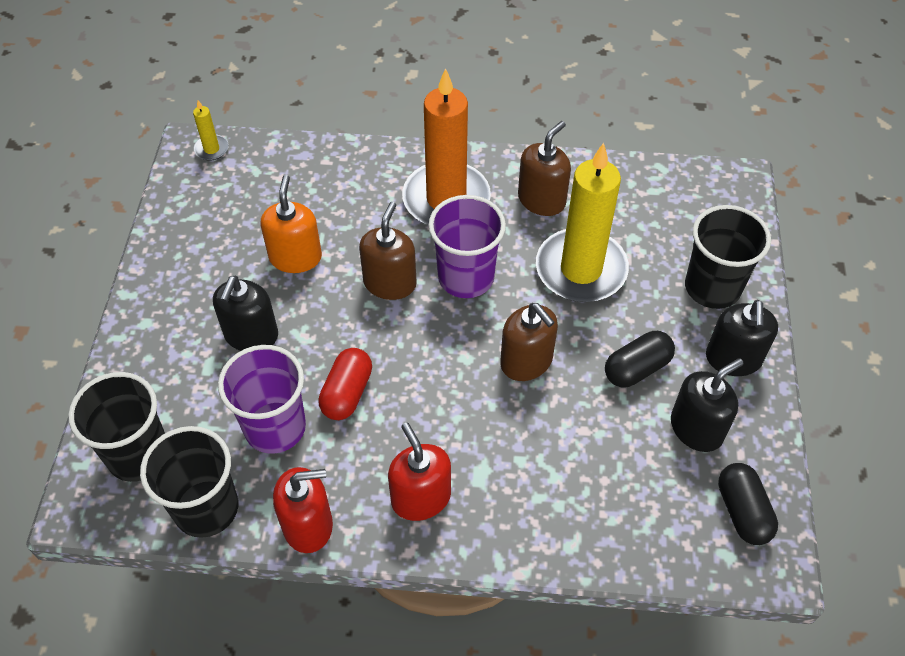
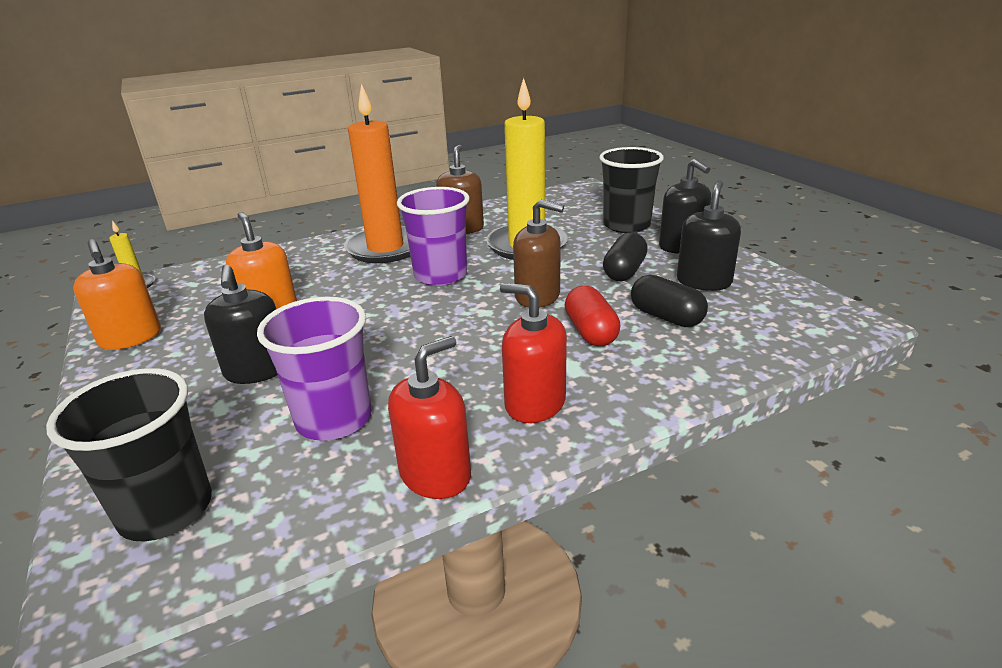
camera: 30 degrees left, 25 degrees down
(181, 234) = (130, 338): none -> orange soap dispenser
(206, 508) = (295, 516): black cup -> none
(347, 393) = (393, 369): red capsule -> red capsule (590, 332)
(390, 283) = (376, 298): brown soap dispenser -> none
(742, 511) = (792, 305): black capsule -> black capsule (666, 317)

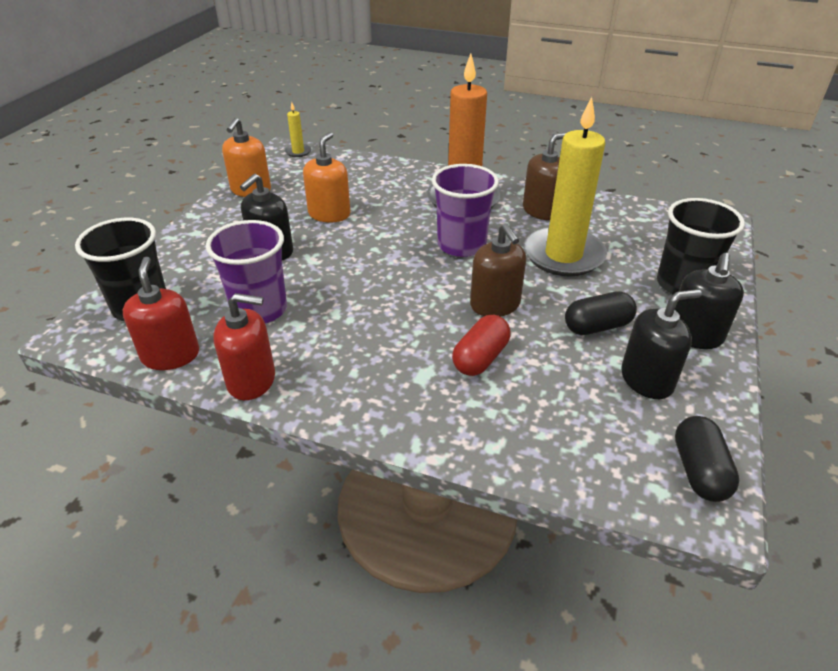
camera: 45 degrees right, 10 degrees up
(535, 403) = (361, 380): red soap dispenser -> red soap dispenser (171, 355)
(666, 317) = (555, 386): black capsule -> black capsule (699, 471)

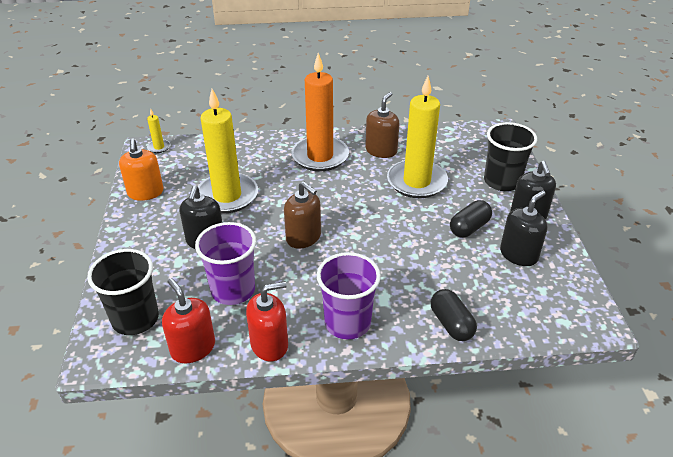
camera: 25 degrees left, 0 degrees up
(329, 214) = (227, 196): orange soap dispenser -> yellow candle
(461, 245) = (344, 194): purple cup -> purple cup (347, 323)
(480, 358) = (412, 274): red capsule -> none
(495, 305) = (396, 233): brown soap dispenser -> brown soap dispenser (303, 237)
(699, 471) = (578, 302): black capsule -> black capsule (451, 324)

